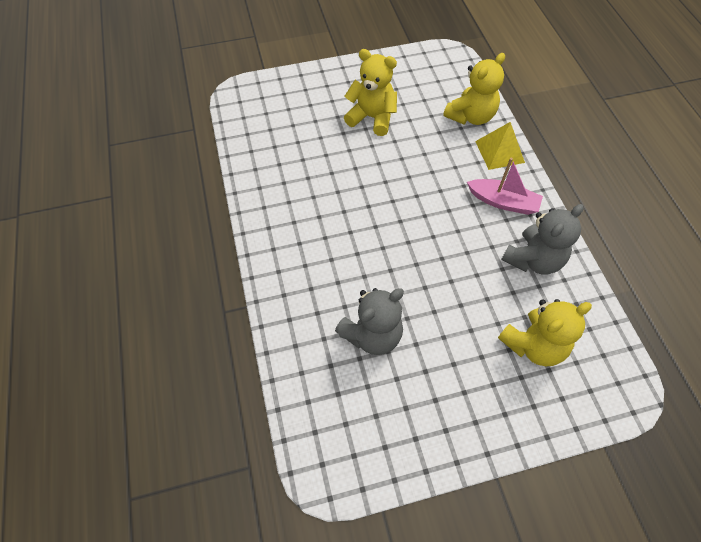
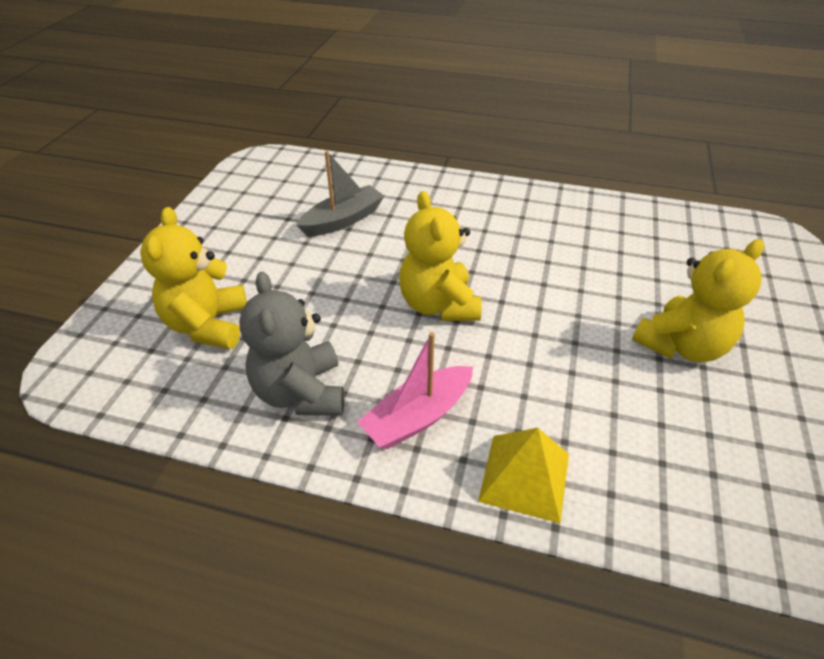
camera: 120 degrees right, 15 degrees down
(372, 335) = (343, 220): grey teddy bear -> grey boat
(471, 116) = (637, 484): yellow teddy bear -> yellow teddy bear (438, 305)

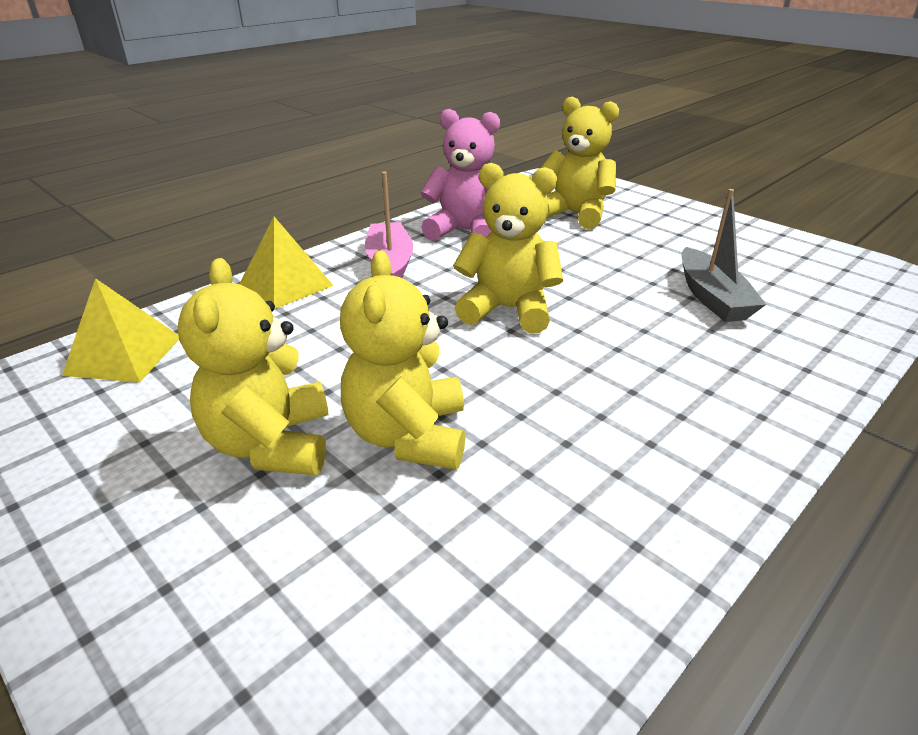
camera: 120 degrees right, 10 degrees down
(301, 392) = (465, 231): grey teddy bear -> pink teddy bear
(610, 295) = (408, 436): none -> yellow teddy bear
(729, 512) = (124, 355): none -> yellow pyramid

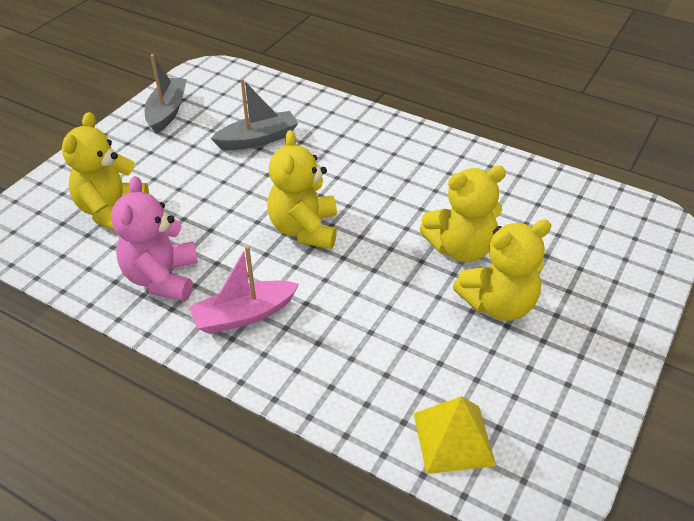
camera: 105 degrees left, 10 degrees up
(286, 285) = (305, 377): yellow pyramid -> none
(769, 245) = (167, 112): none -> grey boat

